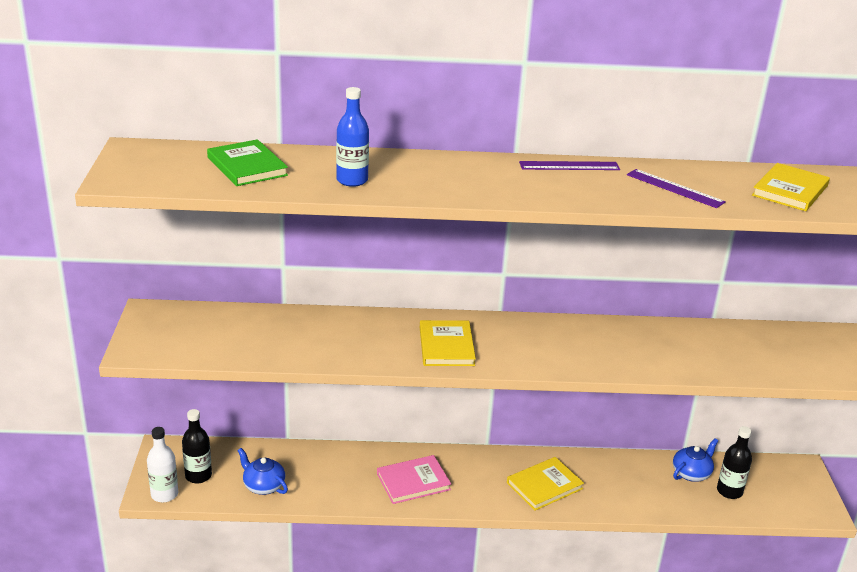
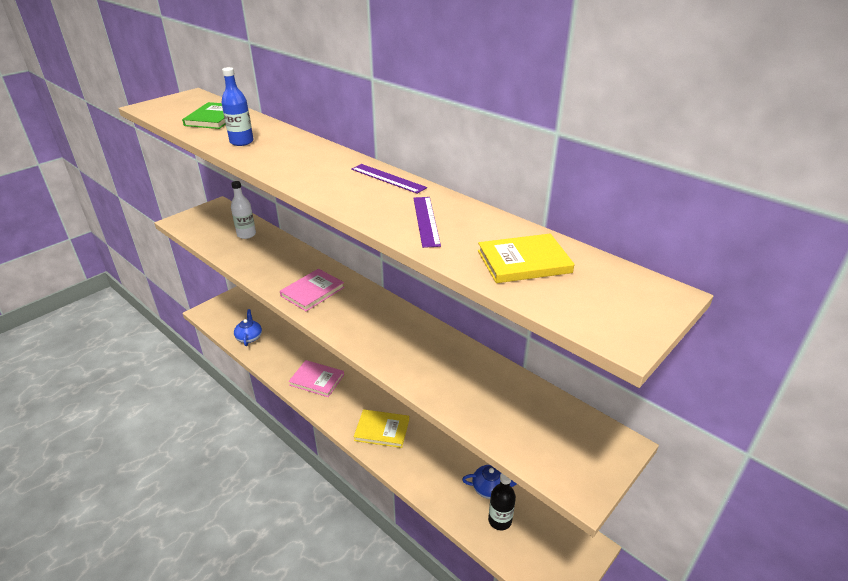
camera: 45 degrees right, 5 degrees up
(164, 494) = (207, 316): white bottle -> white bottle (246, 234)
(198, 476) = (232, 315): black bottle -> none
(446, 346) = (312, 292): yellow book -> pink book

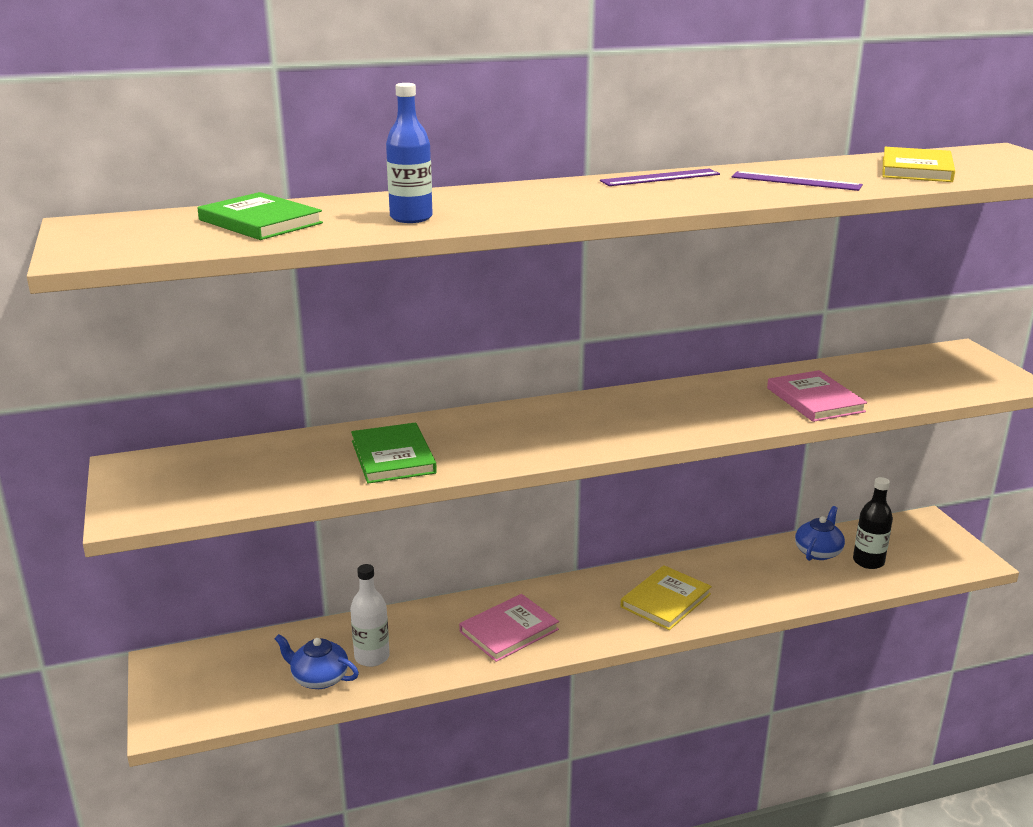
camera: 60 degrees left, 10 degrees down
(246, 234) = (289, 456): white bottle -> white bottle (372, 657)
(261, 259) = (393, 457): none -> green book
(312, 292) = (541, 436): pink book -> pink book (815, 400)

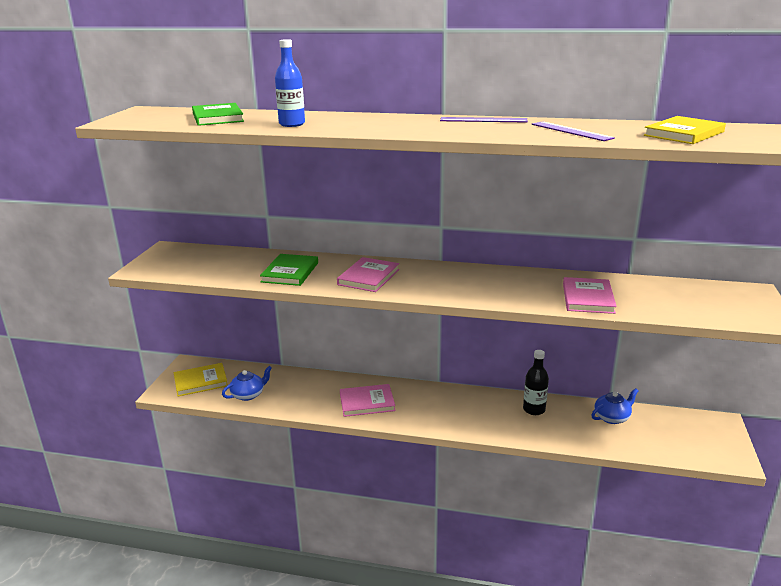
camera: 30 degrees right, 0 degrees up
(319, 678) = (248, 395): blue teapot -> blue teapot turned 90 degrees clockwise
(372, 657) = (283, 393): white bottle -> none
(517, 437) = (368, 277): none -> pink book
(666, 600) = (476, 415): yellow book -> yellow book (200, 381)
(868, 561) = (644, 434): black bottle -> black bottle (534, 409)

